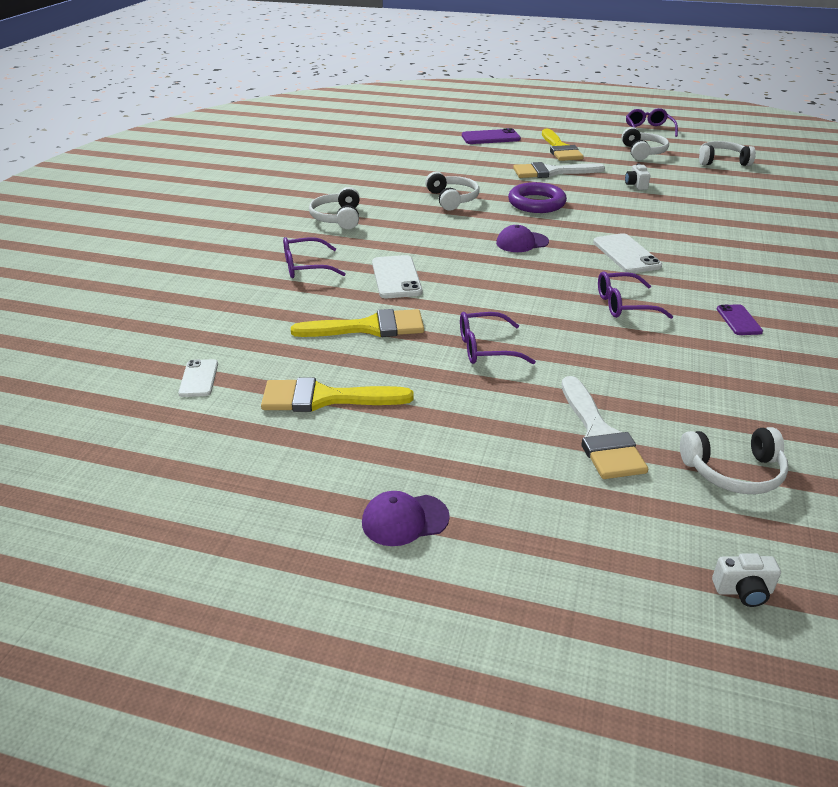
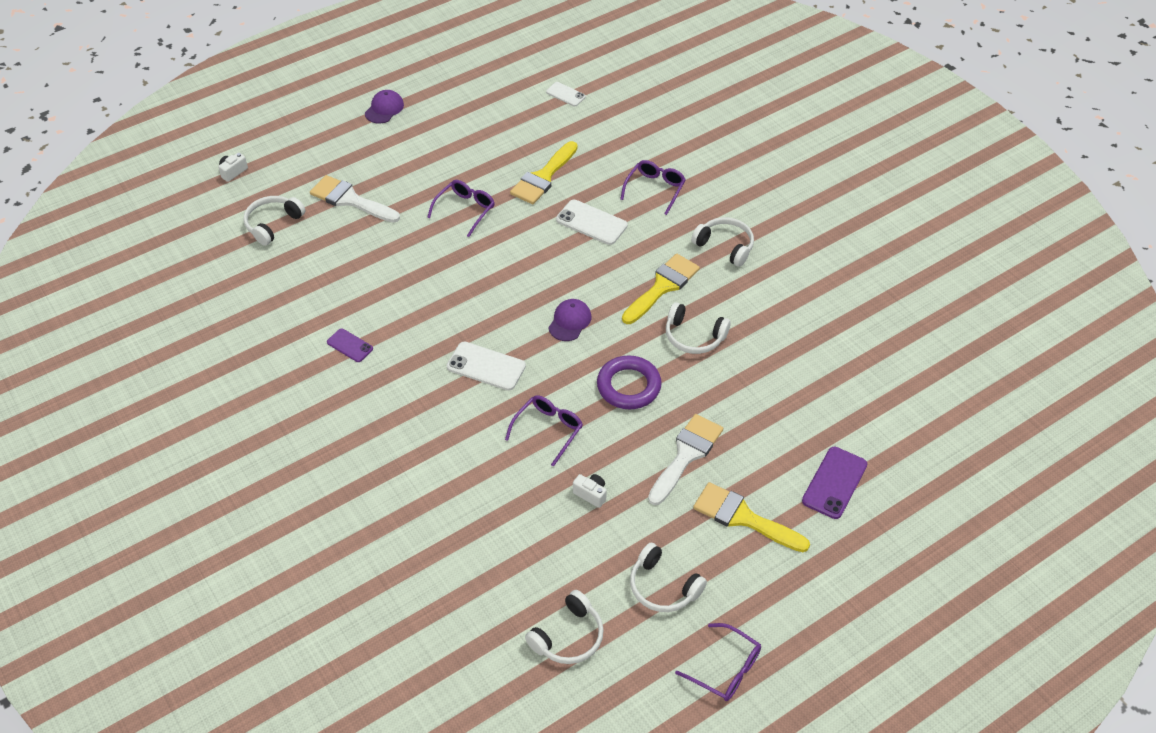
camera: 130 degrees right, 15 degrees up
(325, 398) = (495, 127): yellow brush -> yellow brush (662, 287)
(623, 305) = (431, 305): purple glasses -> purple glasses (548, 430)

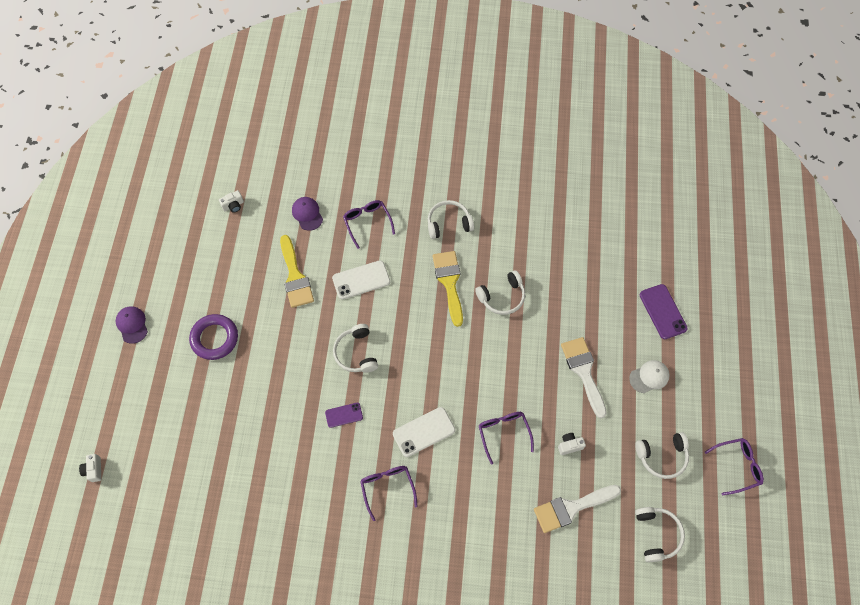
camera: 50 degrees left, 15 degrees up
(273, 224) = (174, 477): white headphones -> white headphones (356, 353)
(350, 200) = (200, 410): white brush -> white brush (571, 508)
(350, 345) = (333, 503): purple phone -> purple phone (344, 415)
(465, 210) = (279, 345): purple glasses -> purple glasses (387, 488)
(565, 94) = (233, 205): white phone -> white camera
(570, 321) = (430, 356): purple cap -> purple cap (307, 214)
(628, 386) = (508, 362): purple ring -> purple ring (214, 338)
(743, 517) = (649, 377): yellow brush -> white cap

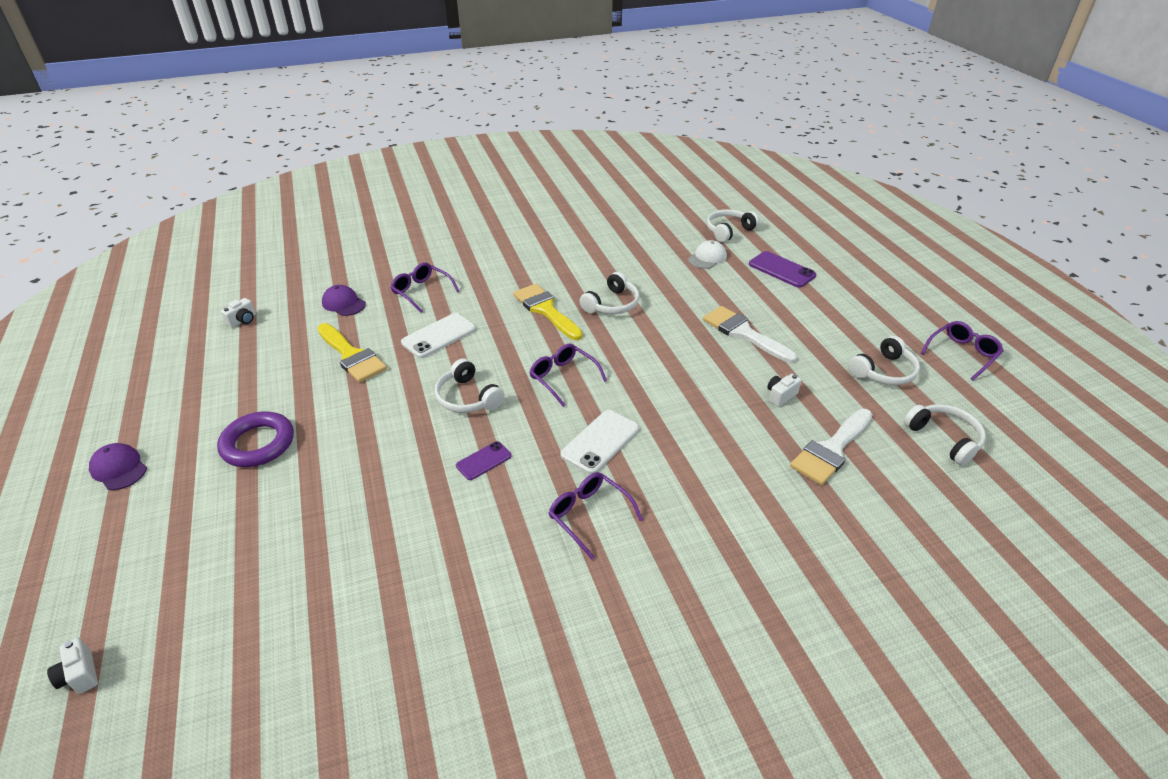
camera: 25 degrees left, 25 degrees down
(448, 223) = (515, 269): white headphones -> white headphones (728, 231)
(503, 433) = (698, 410): purple glasses -> purple glasses (563, 377)
(649, 377) = (812, 317): white cap -> white cap (707, 258)

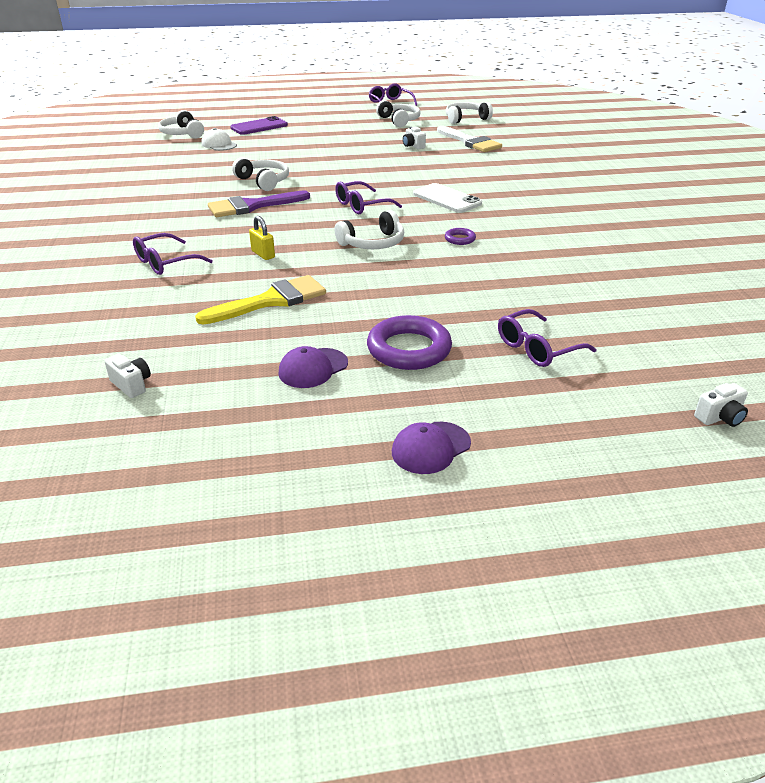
camera: 80 degrees left, 5 degrees down
(344, 303) = (150, 309): purple cap -> purple cap (313, 368)
(439, 336) = (263, 254): white phone -> yellow padlock
(484, 461) = (460, 239): purple phone -> purple ring
(546, 310) = (252, 206): yellow brush -> purple brush
(589, 515) = (523, 208): purple glasses -> purple glasses (537, 348)
(744, 333) = (335, 146): white brush -> none

